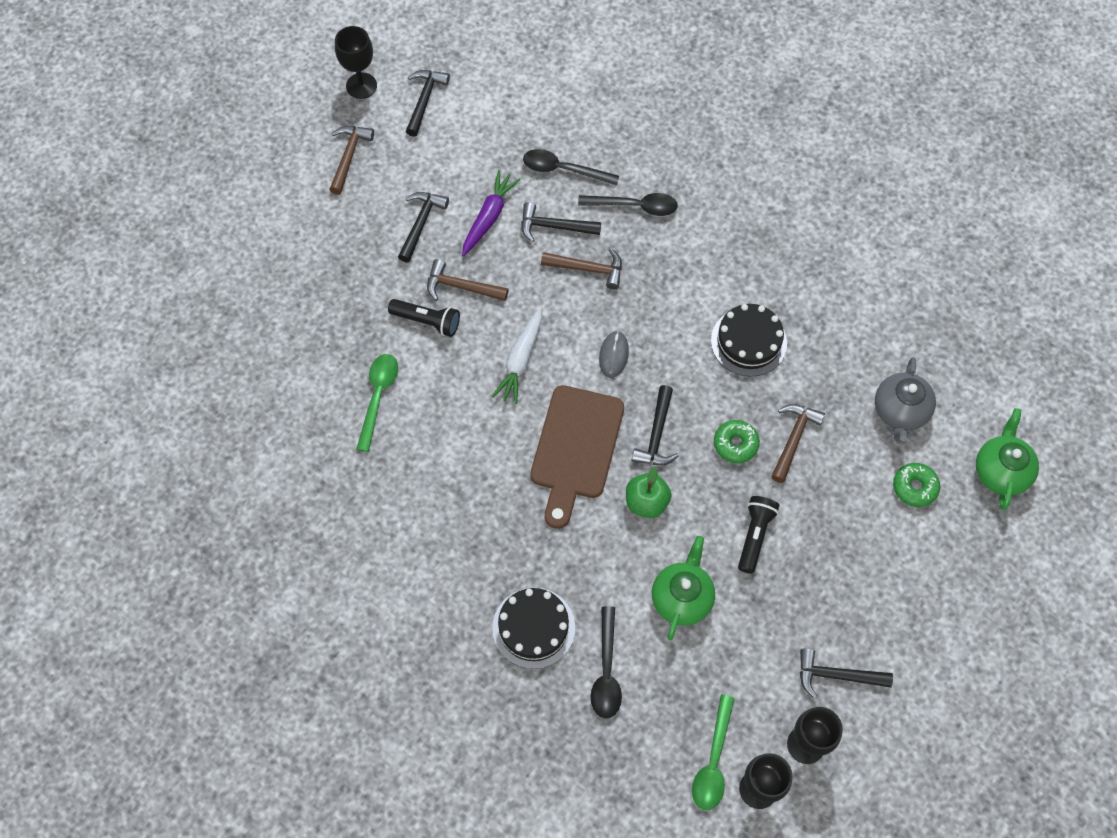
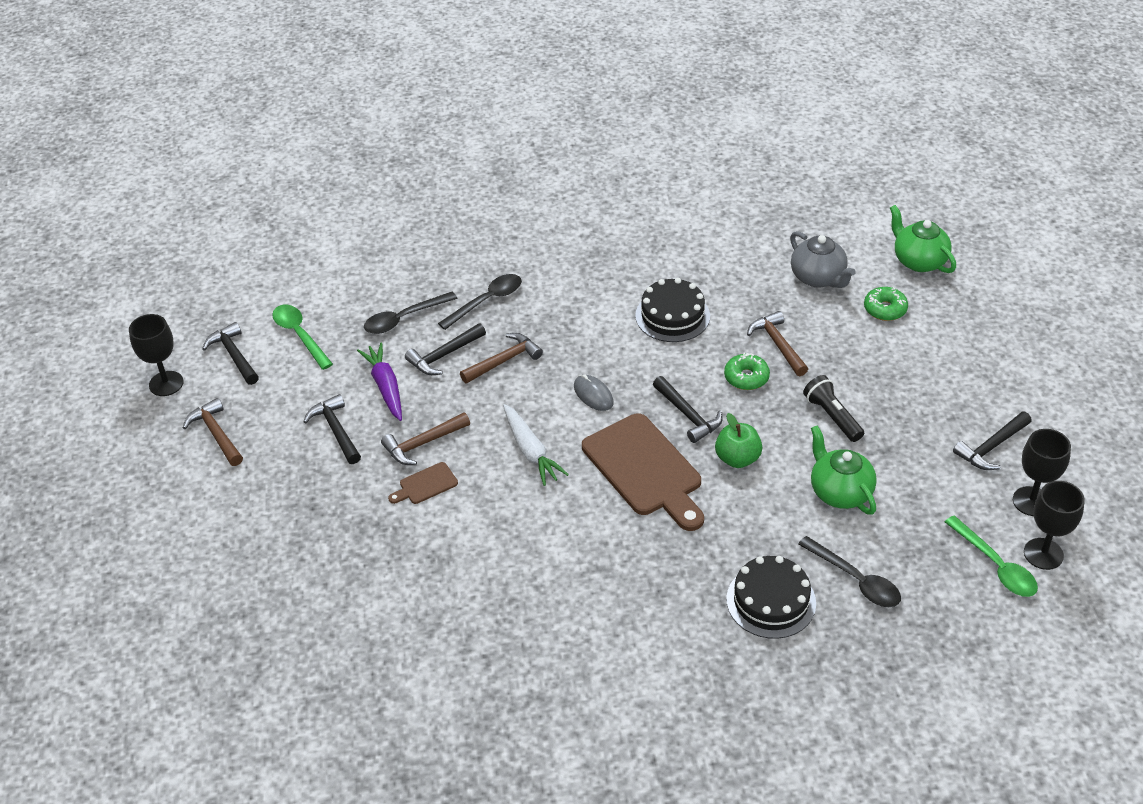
camera: 45 degrees left, 20 degrees down
(378, 397) = (452, 563): green spoon -> green spoon (300, 335)
(427, 321) = (425, 485): black flashlight -> brown cutting board

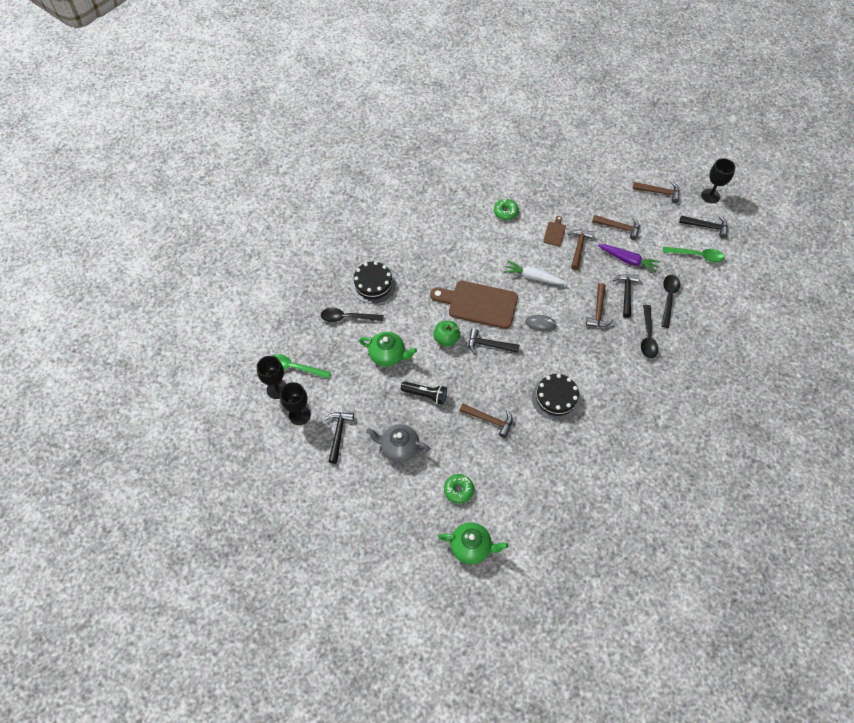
camera: 135 degrees right, 15 degrees up
(336, 430) = (618, 227): black hammer -> brown hammer
(746, 377) = (484, 387): green donut -> green donut (505, 212)
(818, 278) = (512, 486): grey teapot -> grey teapot (399, 448)

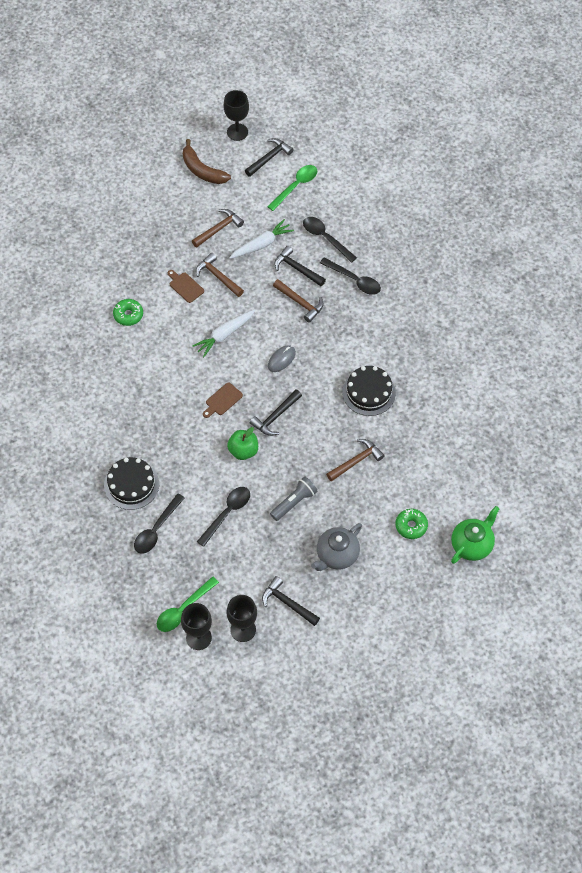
camera: 60 degrees left, 0 degrees up
(388, 355) = (227, 513): green teapot -> black spoon
(425, 395) = (294, 502): black flashlight -> grey flashlight
(478, 304) = (222, 400): brown cutting board -> brown cutting board, size x0.45
(628, 260) = (261, 244): purple carrot -> white carrot
(659, 192) = (202, 170): brown hammer -> brown banana

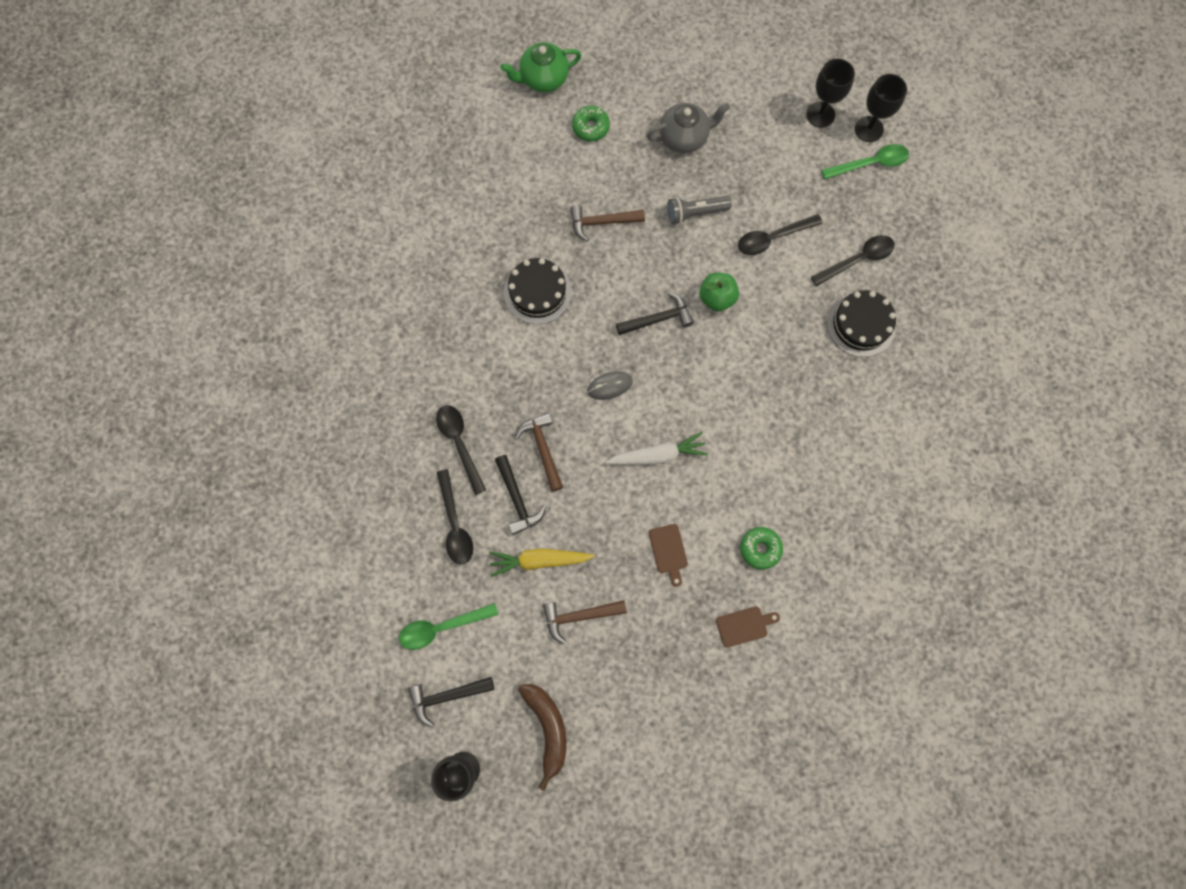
camera: 150 degrees left, 15 degrees up
(218, 277) = (620, 542): brown hammer -> none
(222, 400) = (706, 371): brown cutting board -> brown cutting board (744, 626)
(261, 244) = (539, 560): white carrot -> yellow carrot
(287, 603) = (761, 117): black hammer -> none

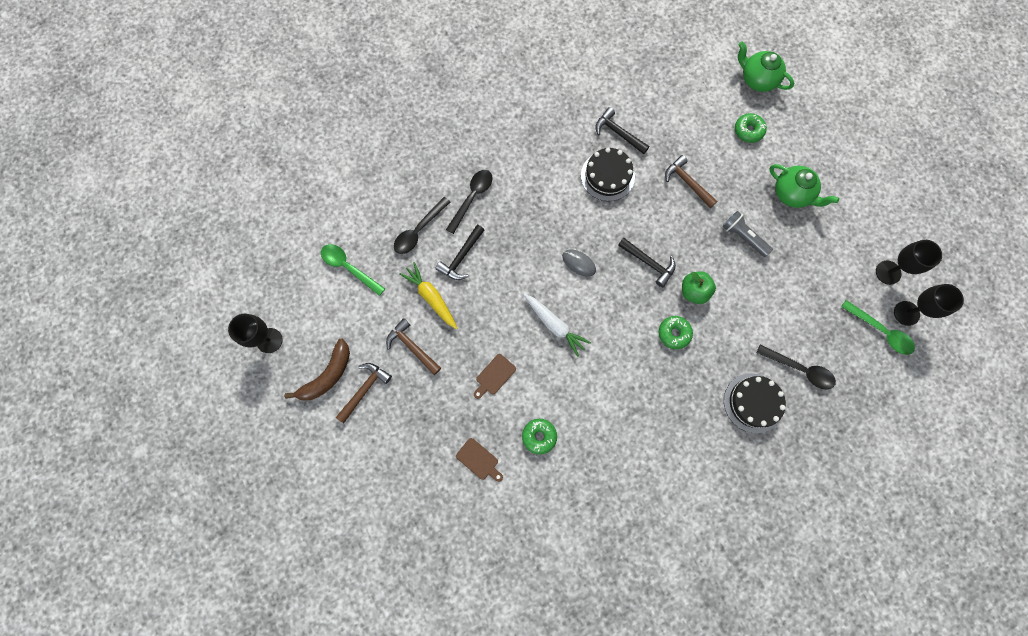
camera: 55 degrees right, 0 degrees up
(447, 696) = (308, 300): black hammer -> black hammer (618, 133)
(543, 449) = (505, 250): brown hammer -> brown hammer (364, 390)
(684, 137) = (792, 194): grey teapot -> green teapot
(745, 347) = (674, 333): none -> green donut
(773, 238) = (768, 300): black spoon -> none

